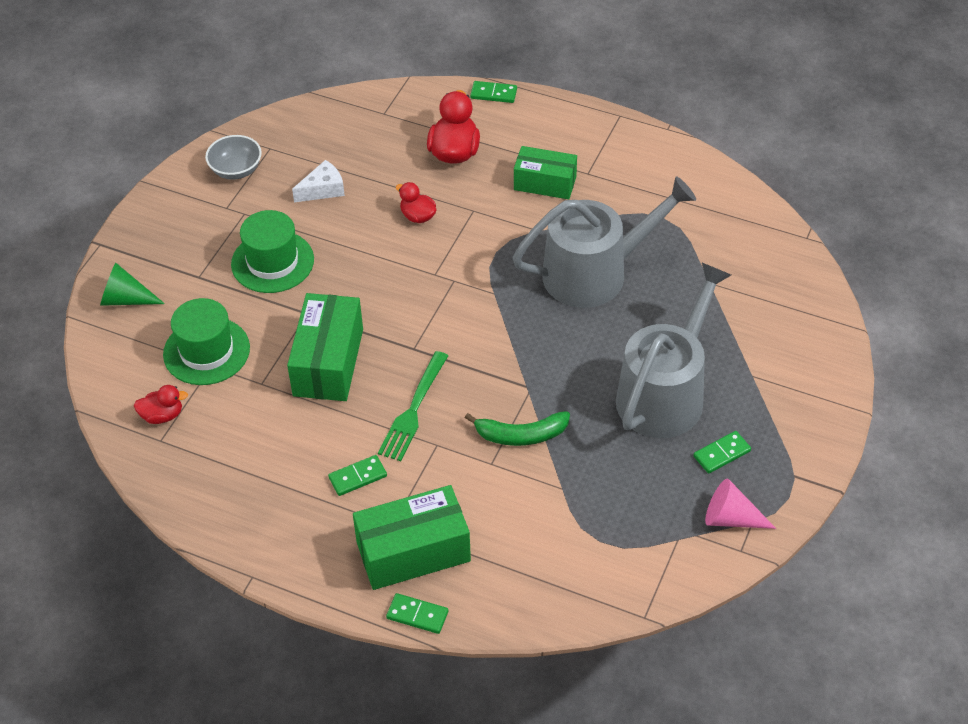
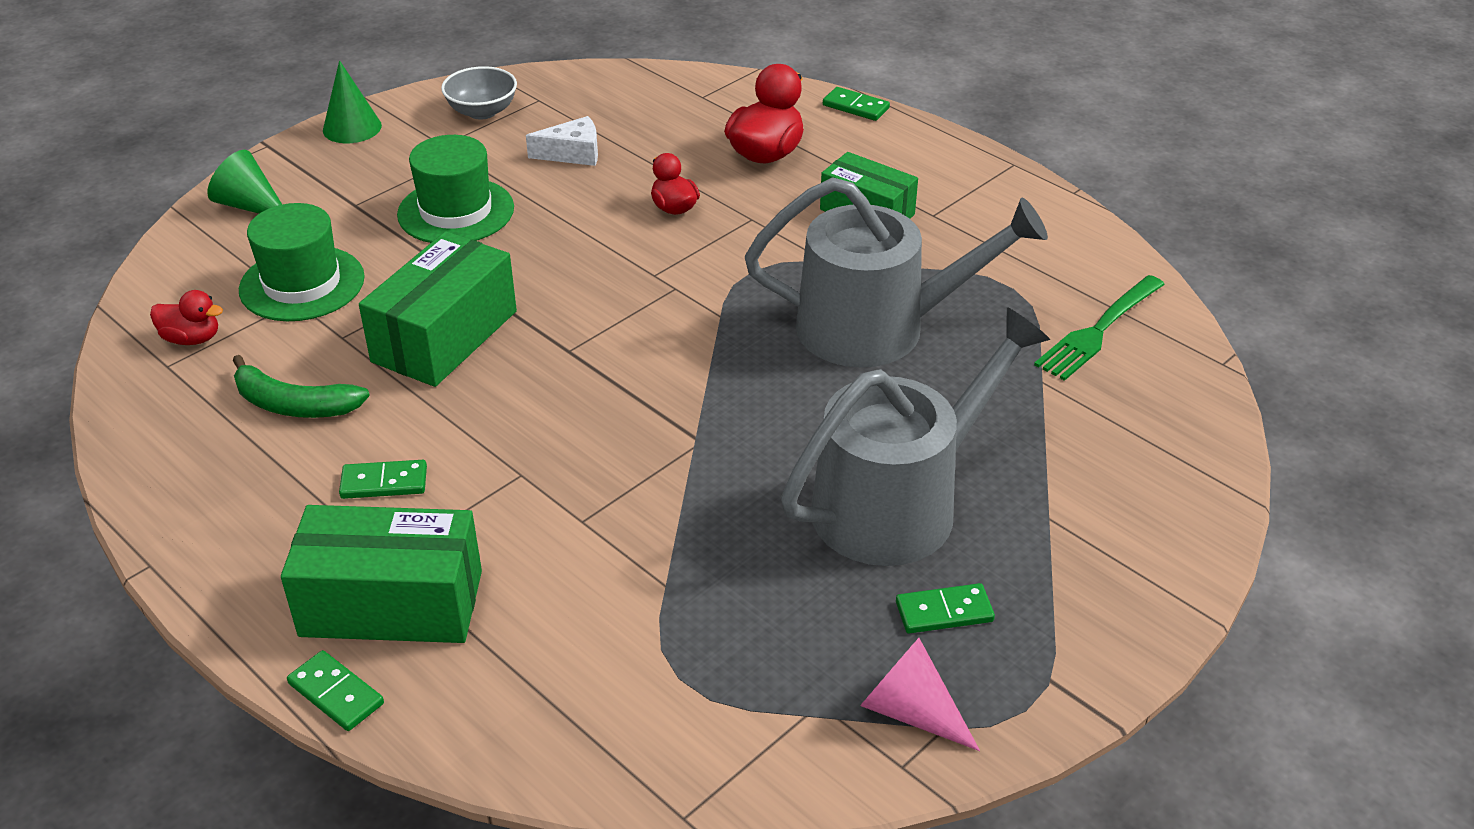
camera: 20 degrees right, 10 degrees down
(151, 211) = (352, 128): none -> green cone
(413, 410) = (517, 423): green fork -> green fork (1098, 330)
(521, 435) = (649, 497): green banana -> green banana (294, 405)

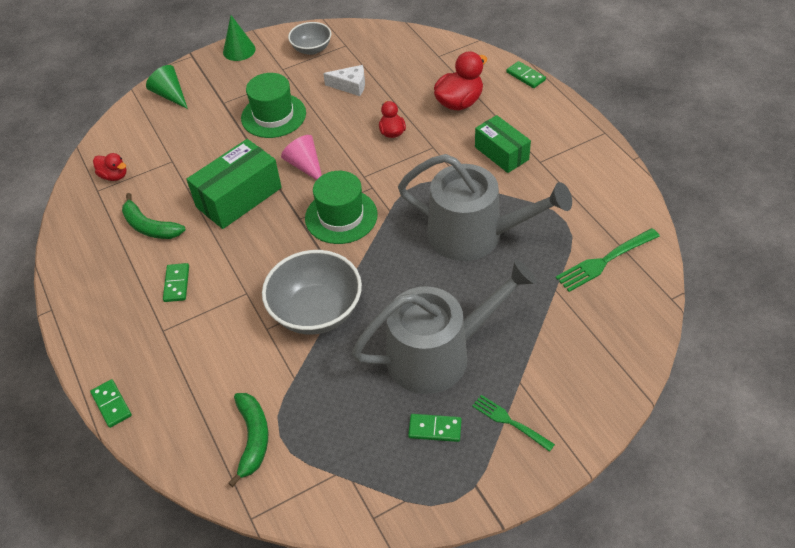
camera: 20 degrees right, 10 degrees up
(302, 284) = (179, 150): green hat -> green hat (341, 216)
(384, 482) = (177, 284): green domino -> green domino turned 75 degrees clockwise
(391, 603) = (155, 358): green box -> none
(632, 691) = (253, 438): none -> green banana
(660, 479) = (316, 311): none -> grey bowl
(910, 711) = (391, 486): pink cone -> pink cone (305, 166)
(1061, 576) = (510, 422): none -> green fork

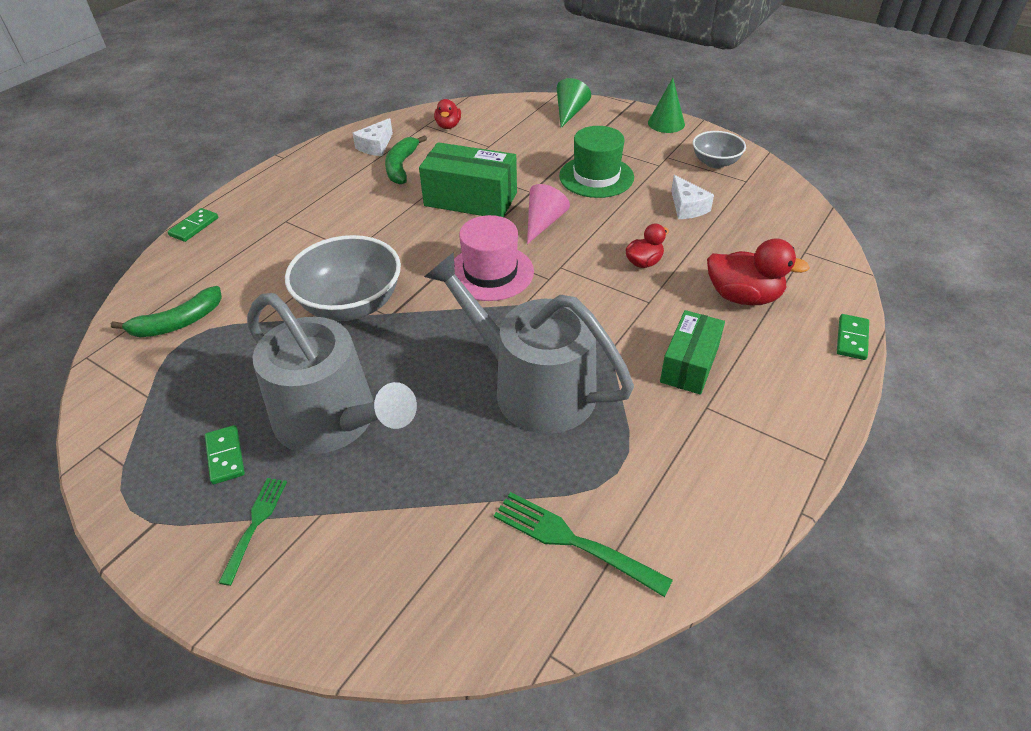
camera: 60 degrees right, 5 degrees down
(99, 235) = (376, 146): none -> white cheese
(177, 284) = (342, 207): green domino -> none
(341, 216) = (490, 272): green hat -> pink hat
(474, 235) = (533, 388): grey watering can -> grey watering can turned 135 degrees clockwise

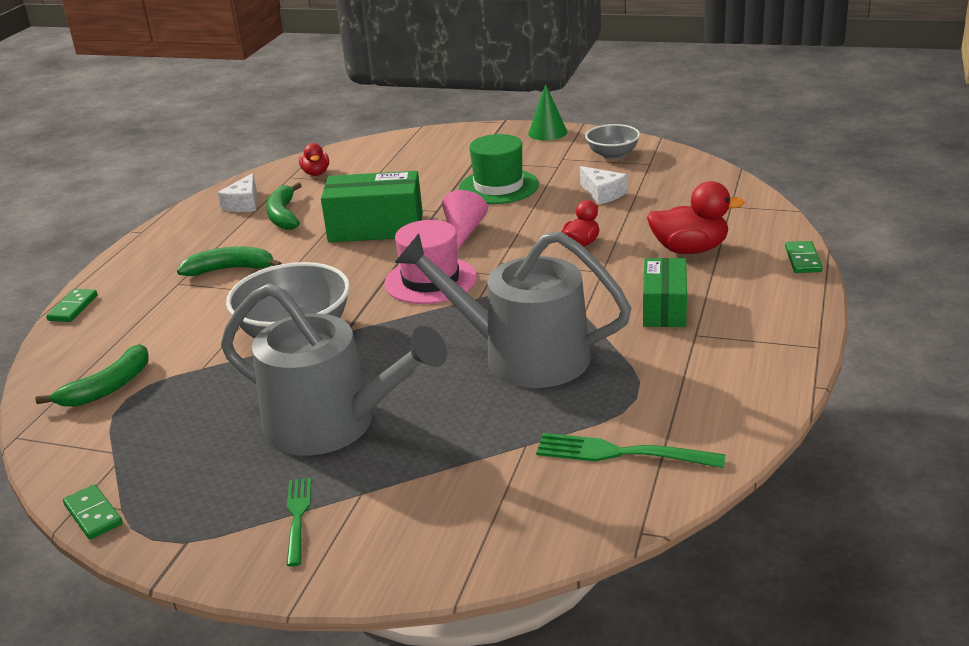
camera: 15 degrees left, 15 degrees down
(225, 456) = (232, 476): green domino -> green domino (93, 514)
(332, 216) = (230, 269): none -> green banana
(570, 113) = (442, 140): green cone -> none

